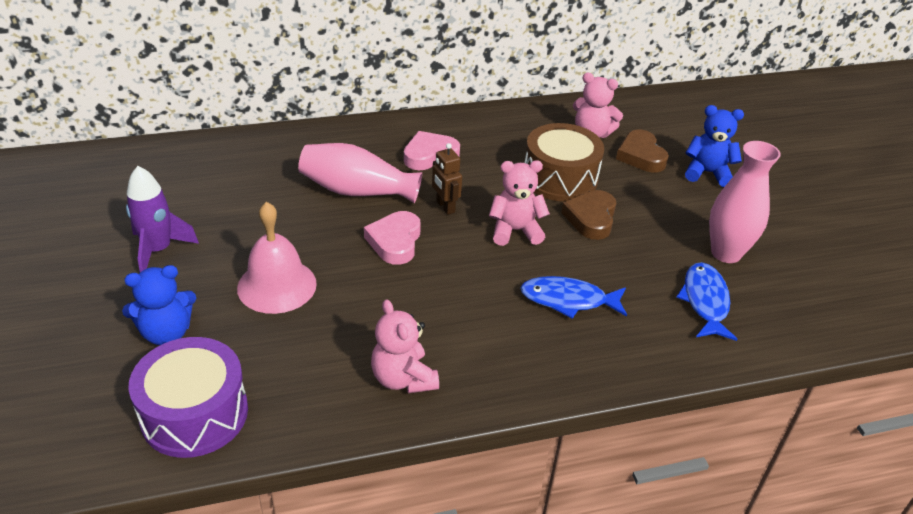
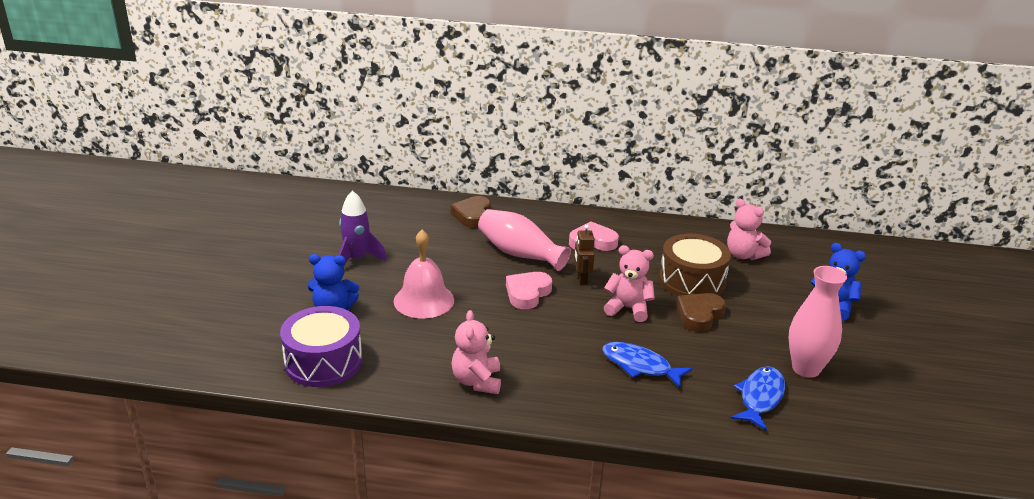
camera: 25 degrees right, 10 degrees down
(641, 156) = (777, 280): brown heart -> brown heart (472, 215)

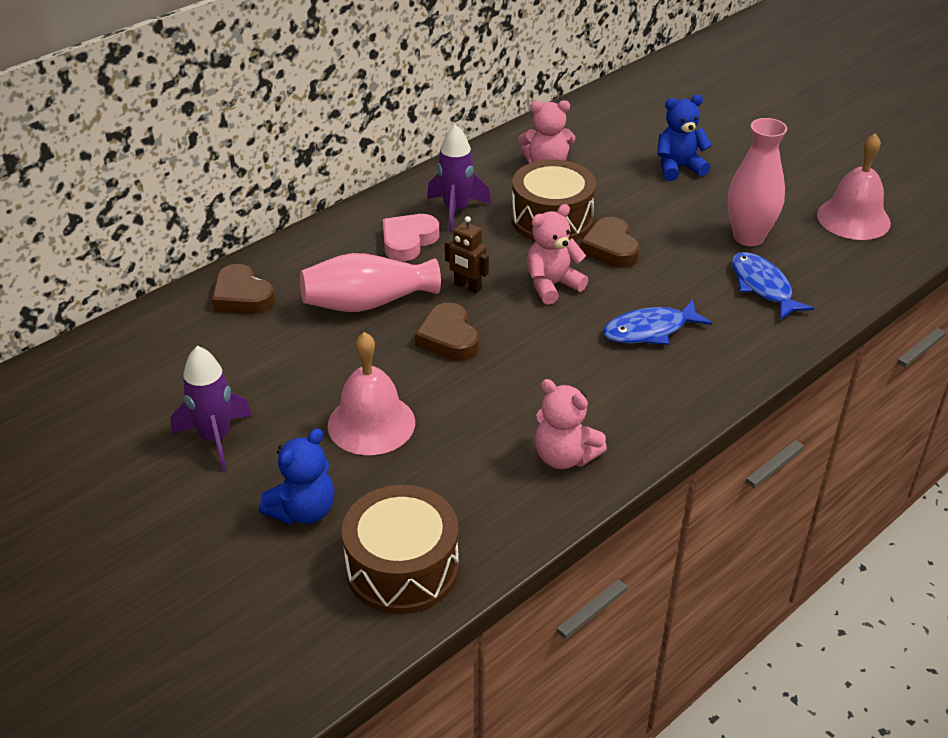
camera: 50 degrees left, 10 degrees up
(323, 362) = (402, 568): purple drum -> brown drum
(527, 293) = (448, 338): pink heart -> brown heart
(645, 244) = (456, 210): none -> purple rocket
(914, 412) = (853, 218): none -> pink bell

